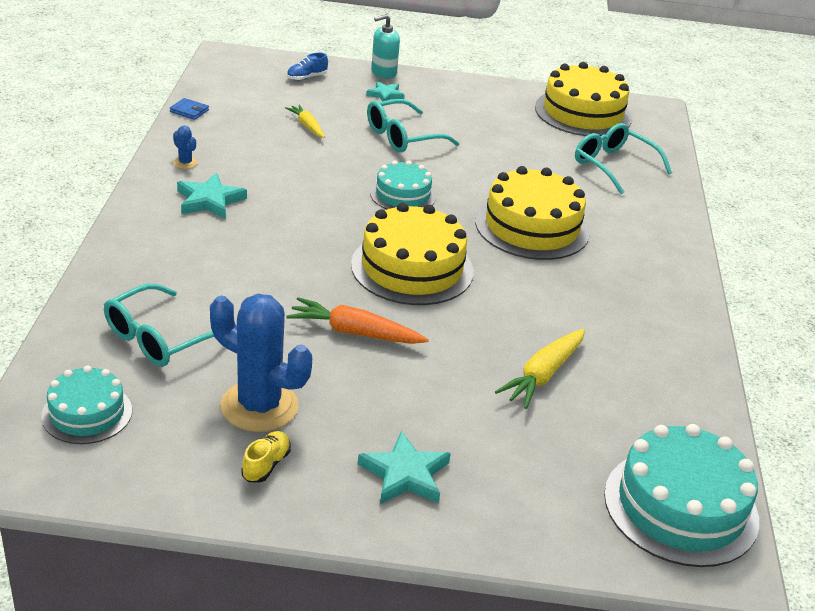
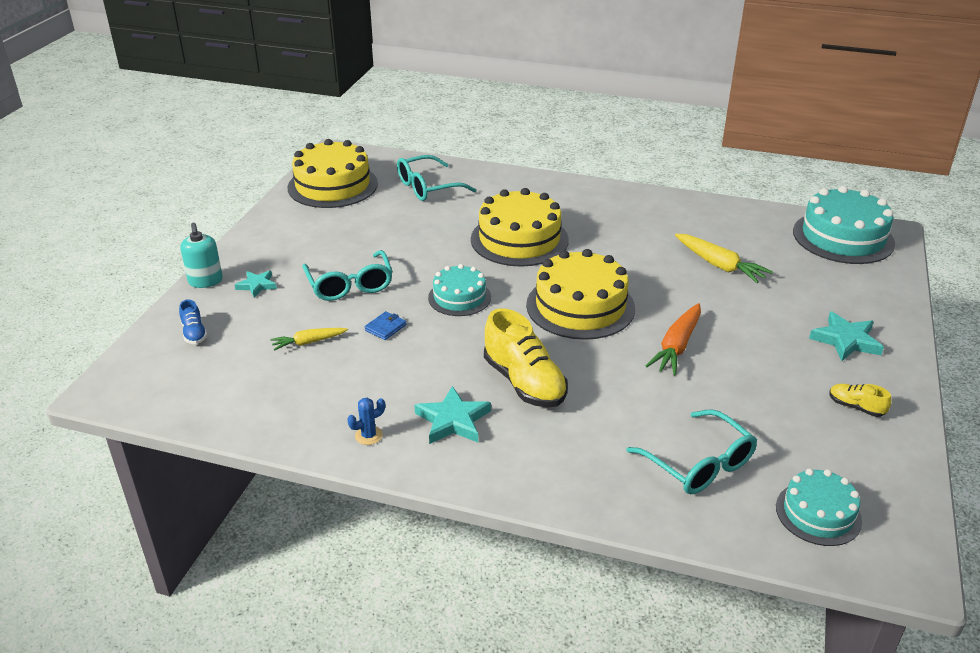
camera: 75 degrees left, 0 degrees up
(189, 111) = (243, 428): blue wallet -> blue wallet (385, 327)
(259, 406) = (784, 406): blue cactus -> none
(270, 236) = (524, 382): none -> yellow shoe

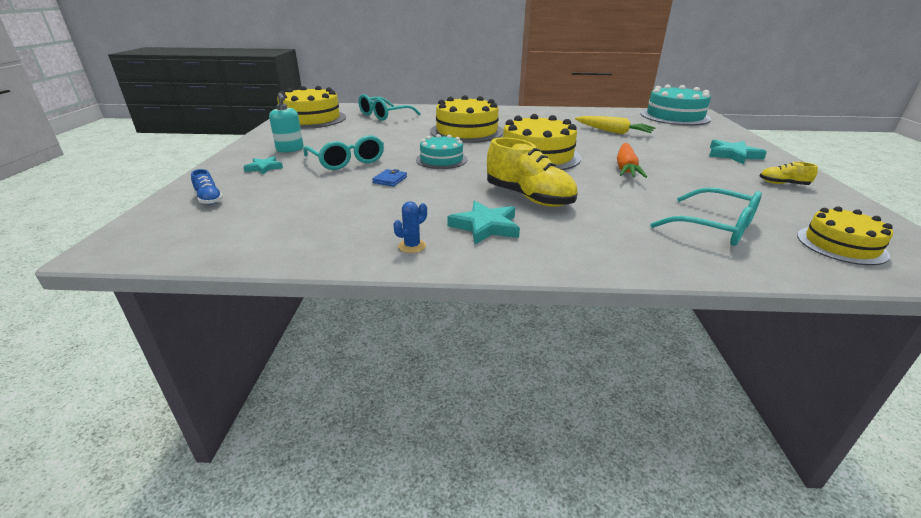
camera: 15 degrees left, 5 degrees down
(205, 281) = (215, 169): turquoise soap dispenser -> turquoise soap dispenser (290, 149)
(308, 342) = (324, 194): yellow carrot -> none
(818, 513) = (841, 245): turquoise cake -> yellow cake

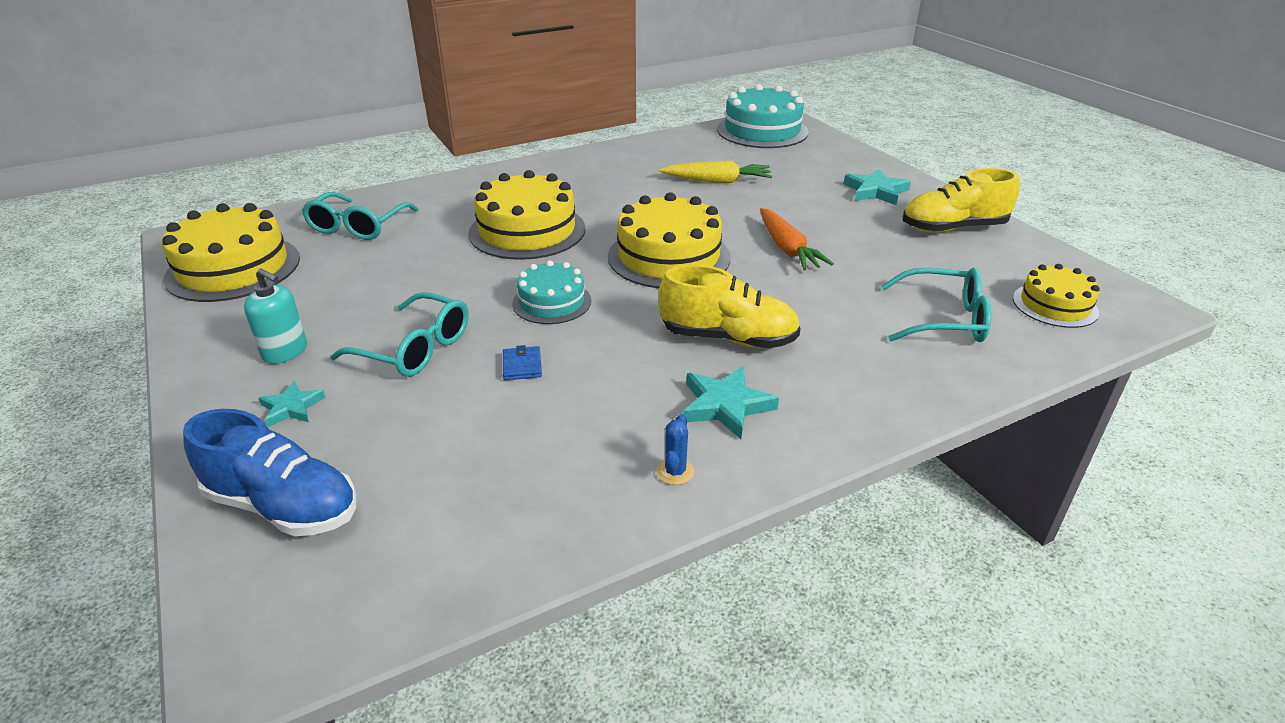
camera: 30 degrees left, 5 degrees up
(209, 199) = (284, 506): blue shoe -> blue shoe, size x2.08
(783, 184) = (953, 228): yellow shoe -> yellow shoe, size x2.08

